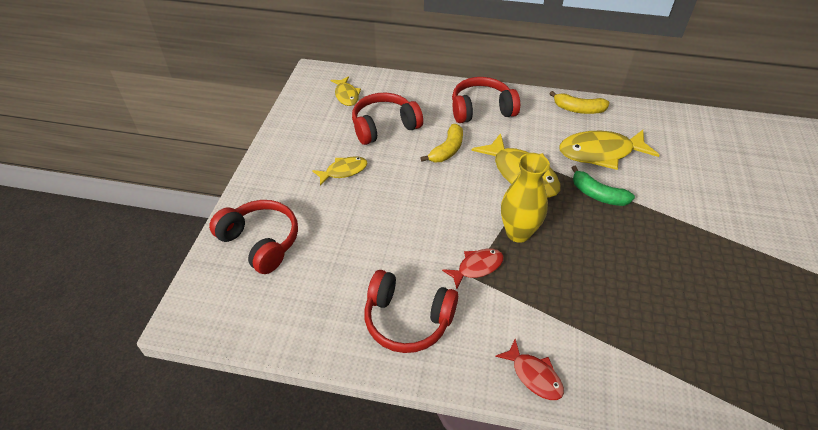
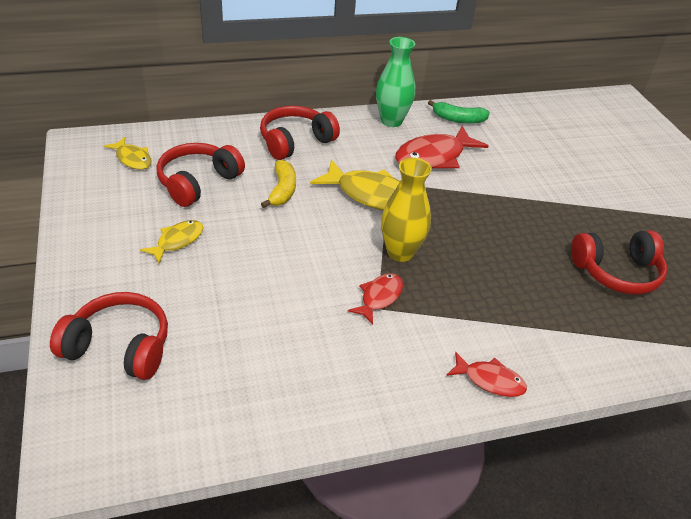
camera: 30 degrees left, 5 degrees down
(407, 319) = (339, 372): red headphones -> red headphones (616, 272)
(578, 109) = (391, 121): yellow banana -> green vase
(597, 195) = (453, 196): green banana -> green banana (458, 119)
(600, 153) = (434, 157): yellow fish -> red fish

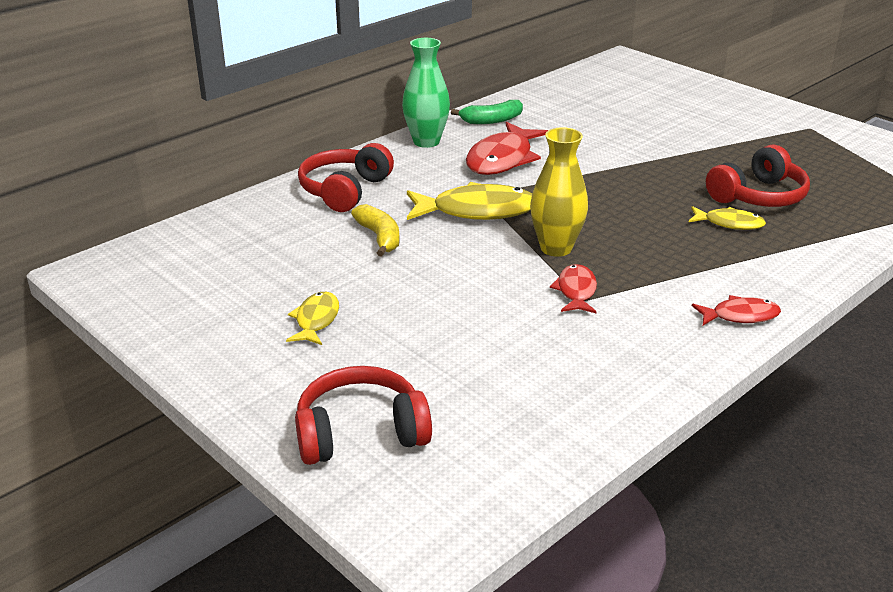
camera: 25 degrees left, 10 degrees down
(132, 159) = (173, 265): yellow fish -> yellow fish (729, 223)
(198, 182) = (278, 261): red headphones -> none

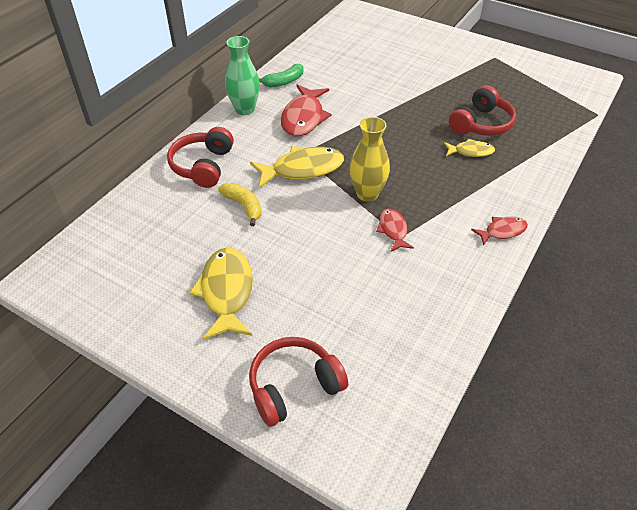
camera: 15 degrees left, 15 degrees up
(316, 320) = (226, 292): yellow fish -> yellow fish, size x1.80

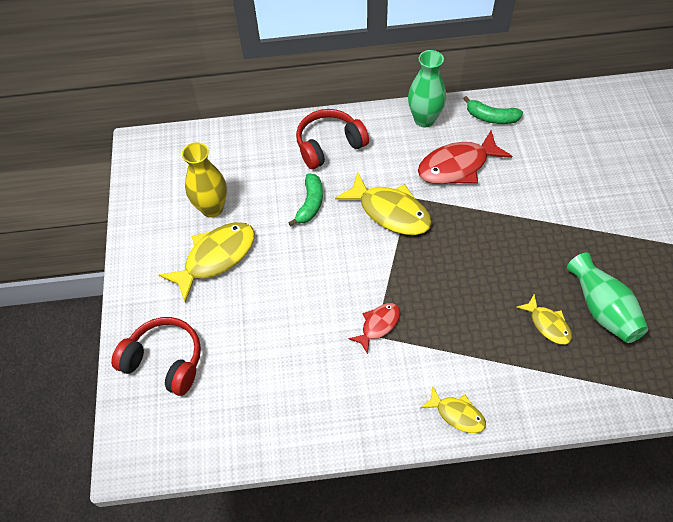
camera: 55 degrees right, 10 degrees up
(244, 206) = (310, 204): yellow banana -> green banana
(367, 194) = (405, 278): yellow vase -> yellow vase (212, 208)
(481, 124) = (602, 309): red headphones -> green vase
(502, 231) = (457, 414): red fish -> yellow fish

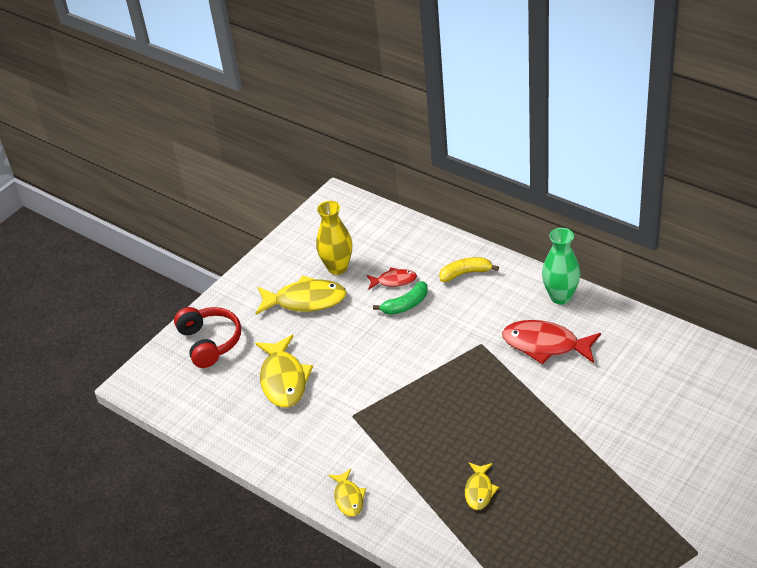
camera: 45 degrees right, 15 degrees down
(329, 145) = (465, 273): red headphones -> yellow banana
(378, 325) = (361, 410): red fish -> red fish (394, 281)
(390, 212) = (456, 345): yellow fish -> yellow fish (283, 379)
(491, 117) = (618, 327): green banana -> none
(602, 309) = (533, 509): green vase -> none

